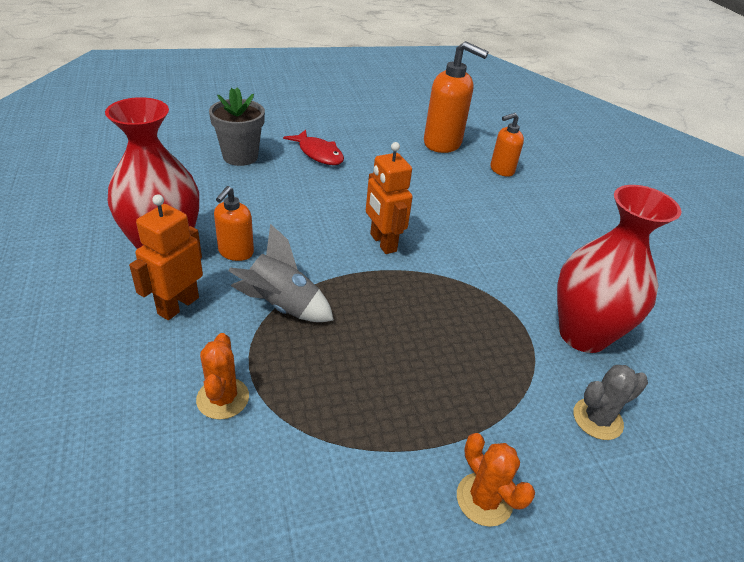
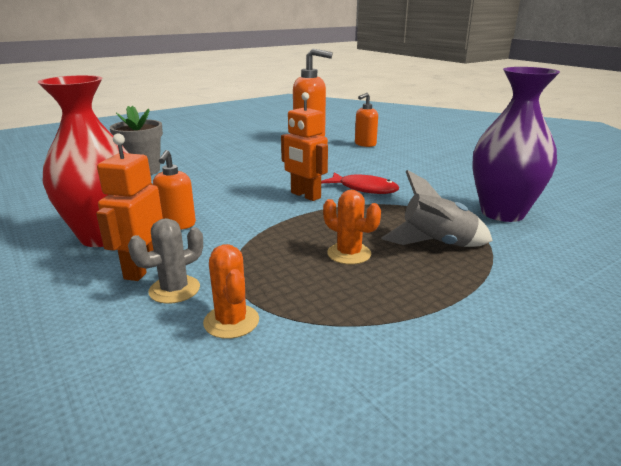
camera: 15 degrees left, 15 degrees down
(282, 306) = (245, 248): grey rocket -> grey rocket (436, 244)
(318, 154) = (213, 159): red fish -> red fish (364, 189)
(484, 499) = (523, 326): orange cactus -> orange cactus (349, 254)
(583, 334) = (502, 213): red vase -> purple vase
(597, 419) = (559, 255): grey cactus -> grey cactus (174, 289)

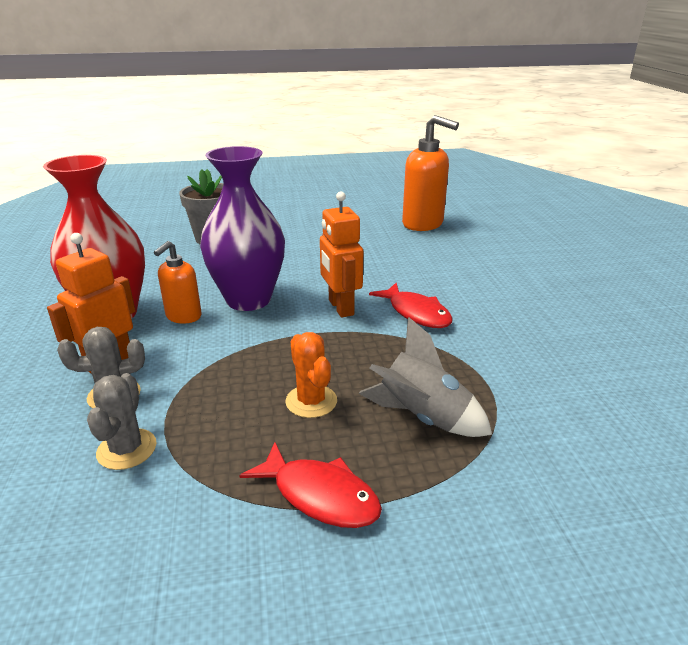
camera: 25 degrees right, 5 degrees up
(231, 321) = (127, 449): orange cactus -> grey cactus
(365, 144) = (483, 244): orange soap dispenser -> none
(420, 305) = (320, 495): none -> red fish
(502, 213) = (559, 394): purple vase -> purple vase (248, 300)

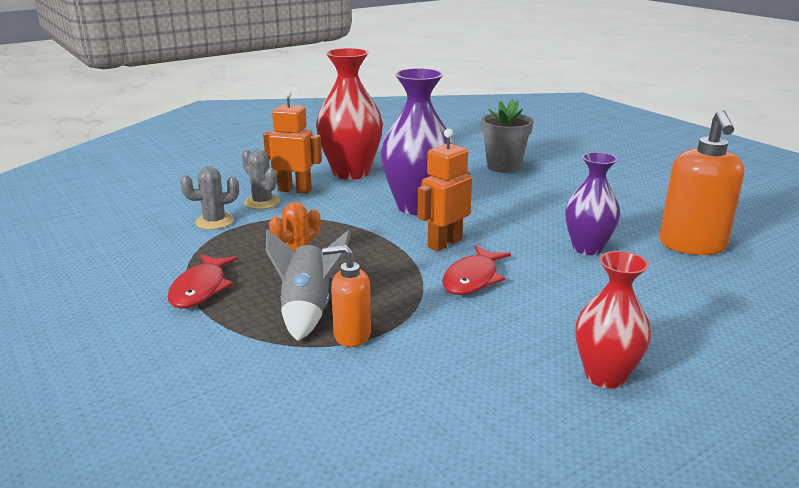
camera: 65 degrees right, 5 degrees down
(183, 316) = (369, 193): orange soap dispenser -> orange soap dispenser (351, 335)
(400, 255) = (587, 248): none -> purple vase
(580, 305) = (605, 376): none -> red vase

